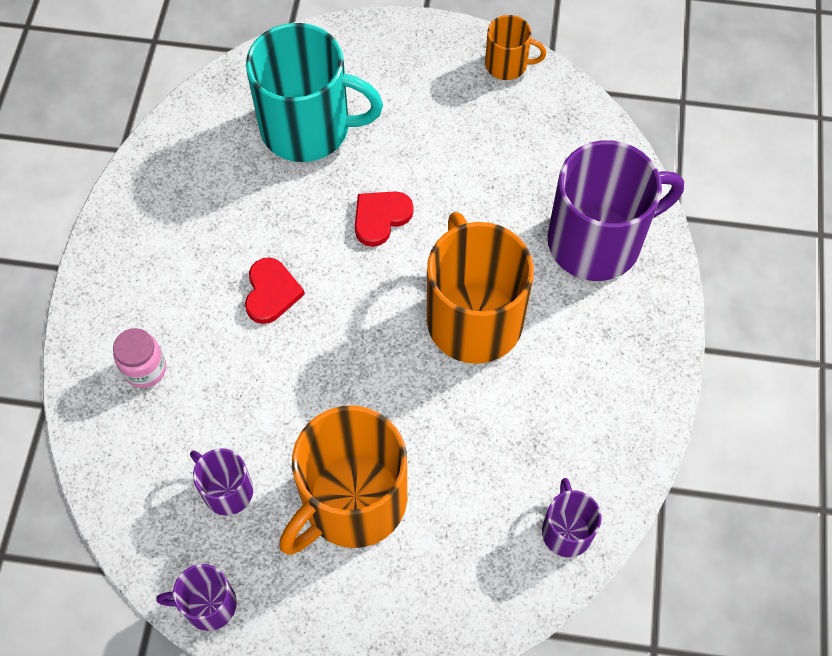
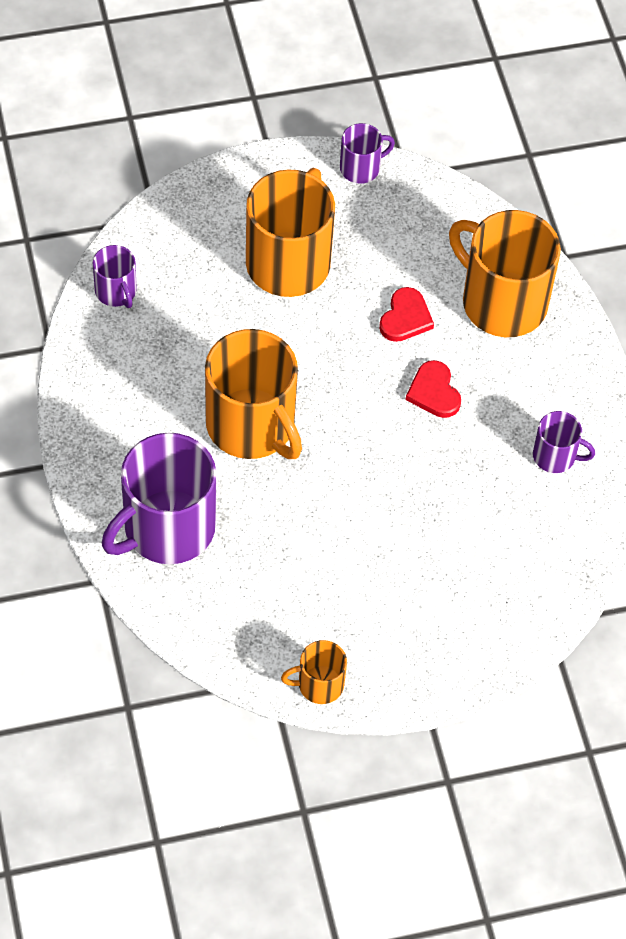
camera: 155 degrees right, 5 degrees down
(145, 369) = (502, 302): pink jar -> orange mug
(227, 490) = (388, 240): purple mug -> purple mug (555, 456)
(308, 128) = (482, 550): turquoise mug -> none
(380, 218) = (372, 486): red heart -> red heart (405, 318)

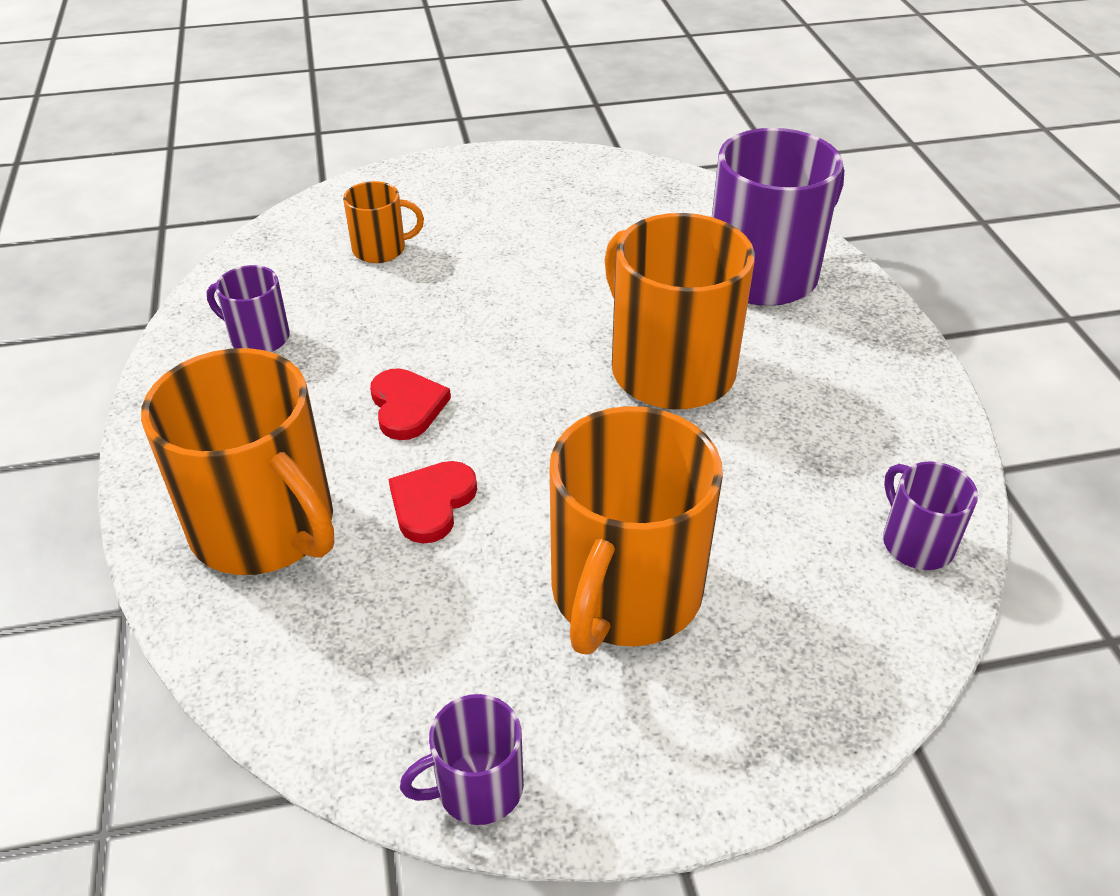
camera: 175 degrees left, 15 degrees down
(319, 684) = (580, 165): orange mug -> orange mug (380, 249)

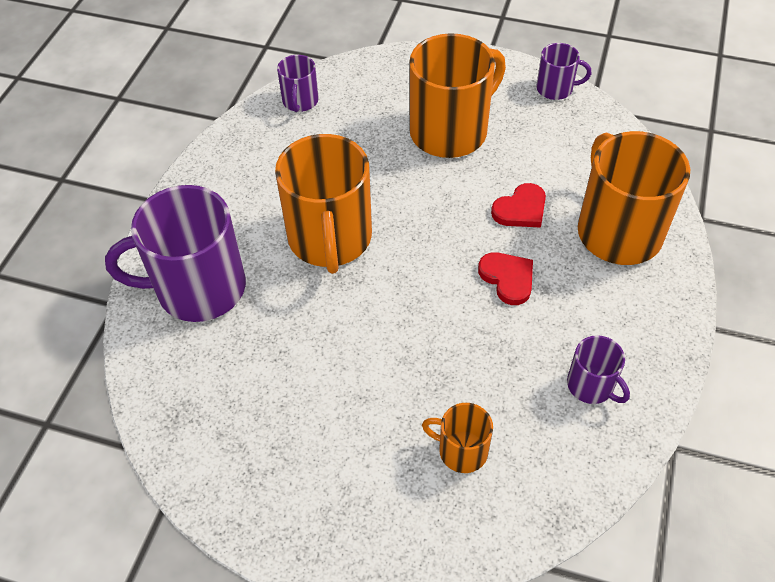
camera: 150 degrees left, 10 degrees up
(407, 406) = (507, 278): red heart -> red heart turned 135 degrees clockwise

